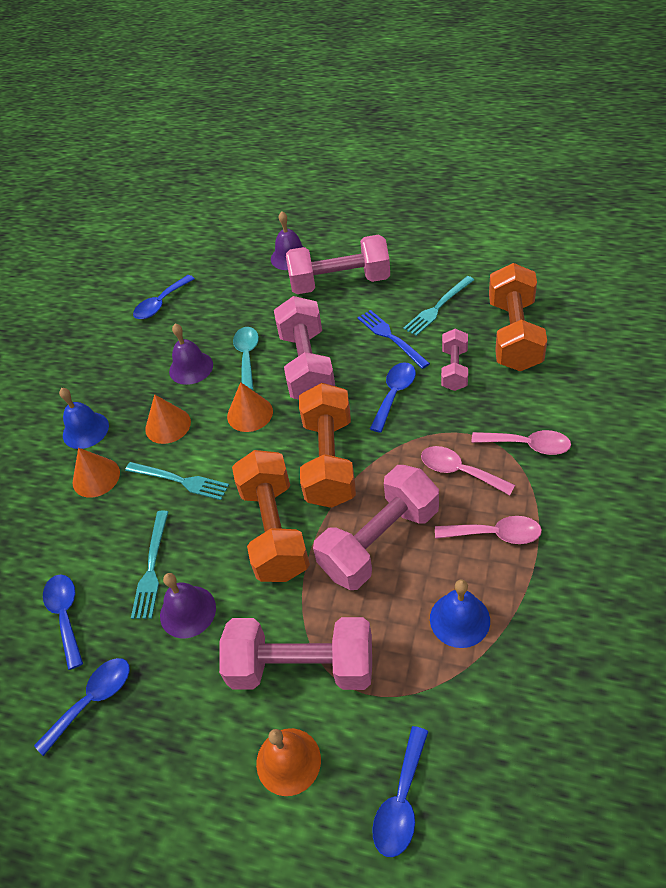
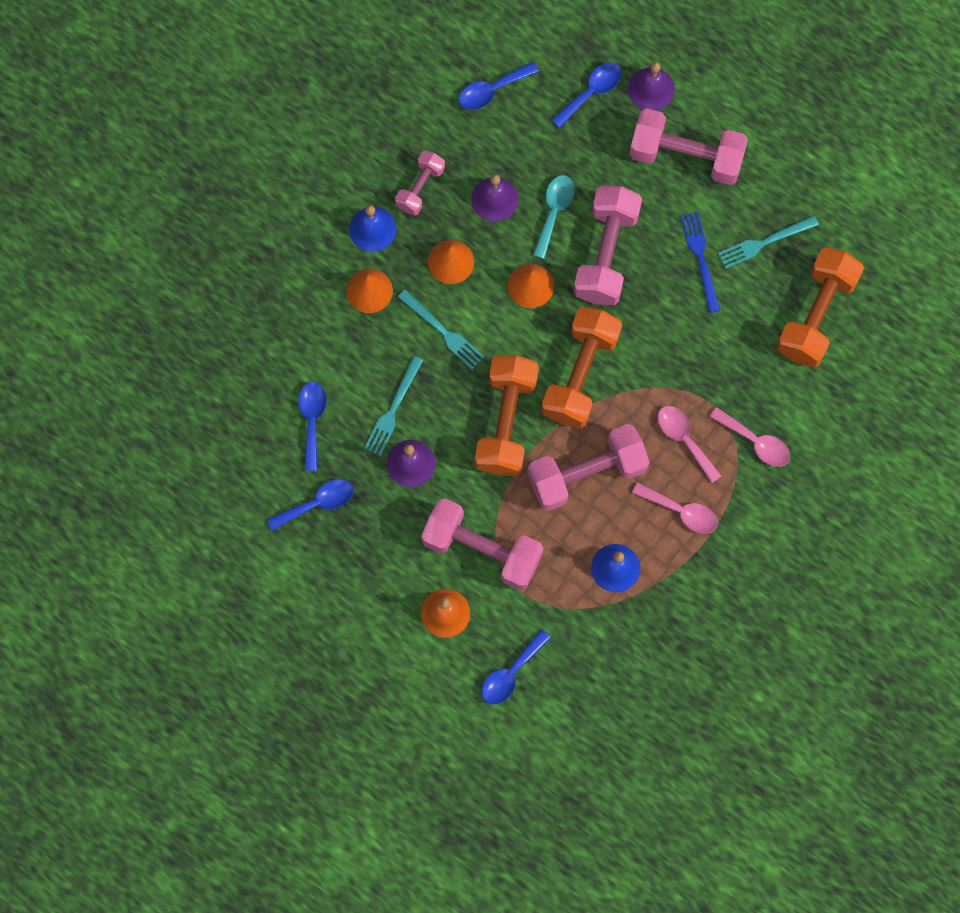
camera: 15 degrees right, 25 degrees up
(394, 394) = (670, 329): blue spoon -> blue spoon (591, 92)
(454, 369) = (739, 328): pink dumbbell -> pink dumbbell (420, 188)

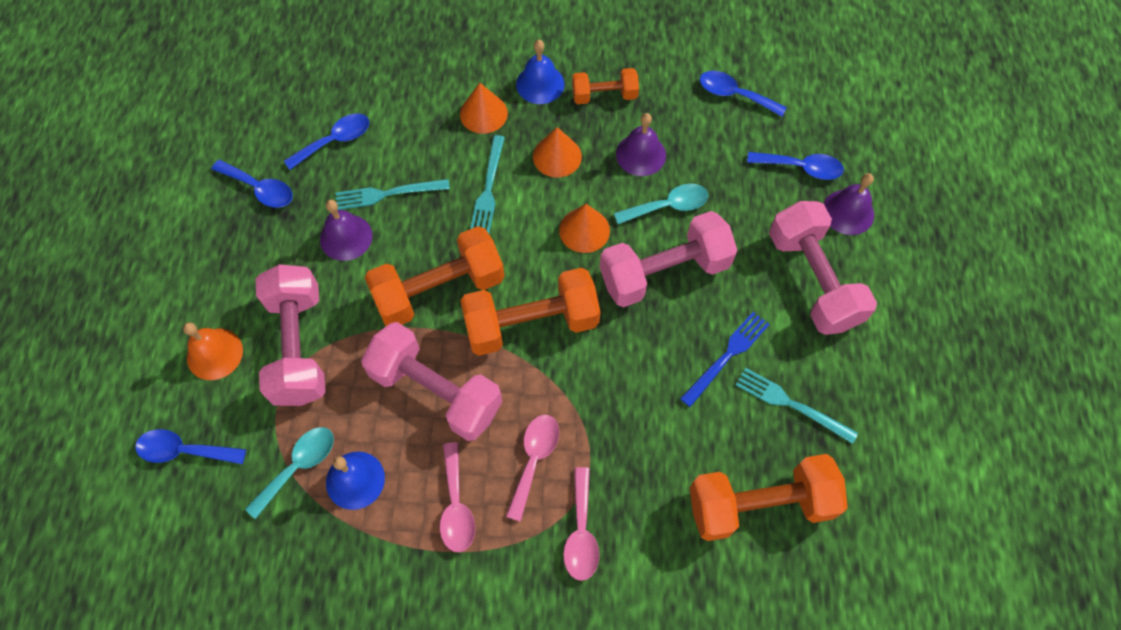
camera: 55 degrees right, 10 degrees down
(420, 188) = (604, 95): pink dumbbell -> orange dumbbell
(578, 600) = (298, 466): none -> turquoise spoon

